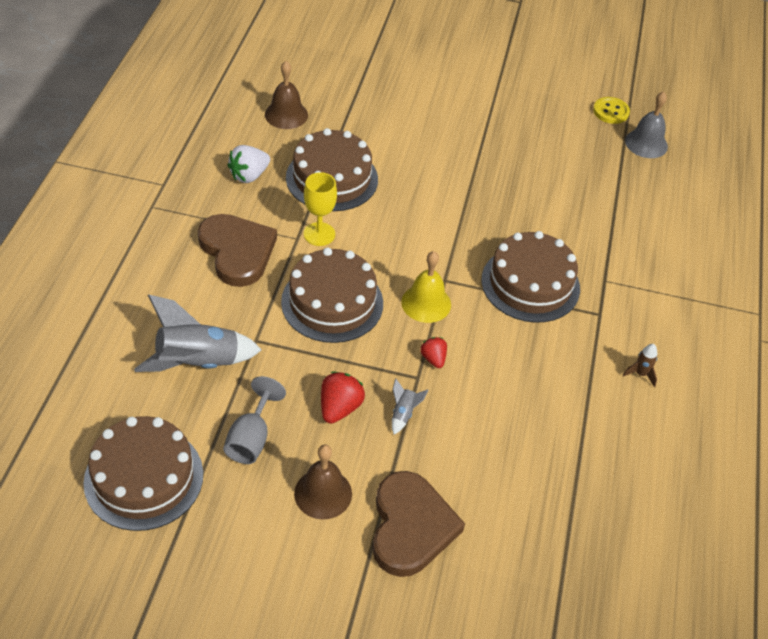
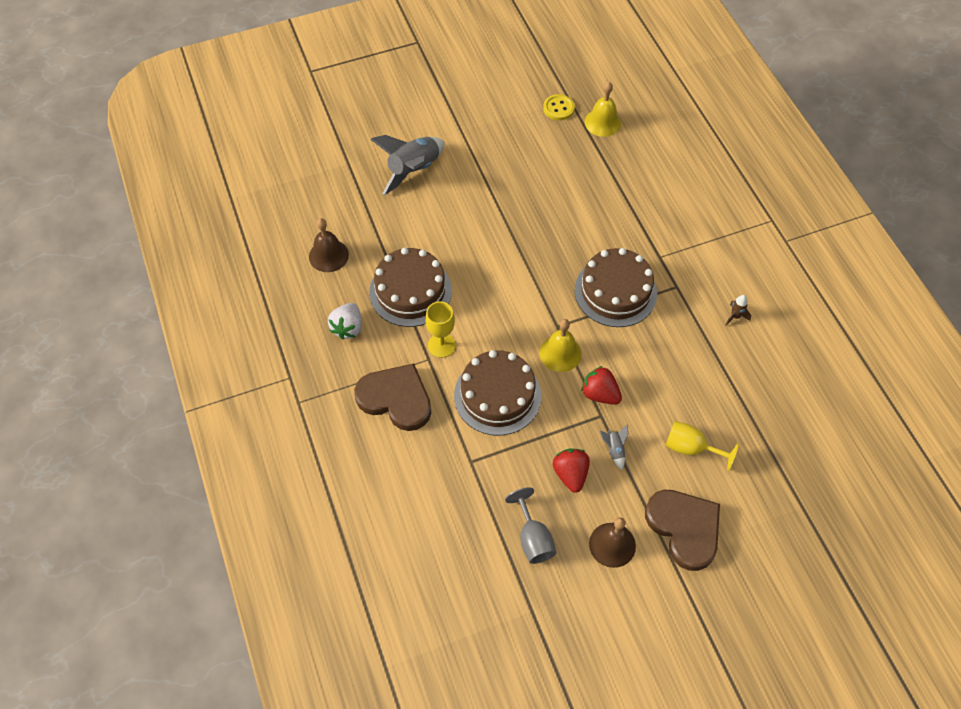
camera: 30 degrees left, 10 degrees up
(144, 478) = (488, 619): brown cake -> none
(198, 363) = (447, 507): grey rocket -> grey rocket (413, 170)
(433, 359) = (600, 394): red strawberry -> red strawberry, size x1.59
(484, 460) = (691, 448): none -> yellow goblet
(646, 143) = (602, 122): grey bell -> yellow bell

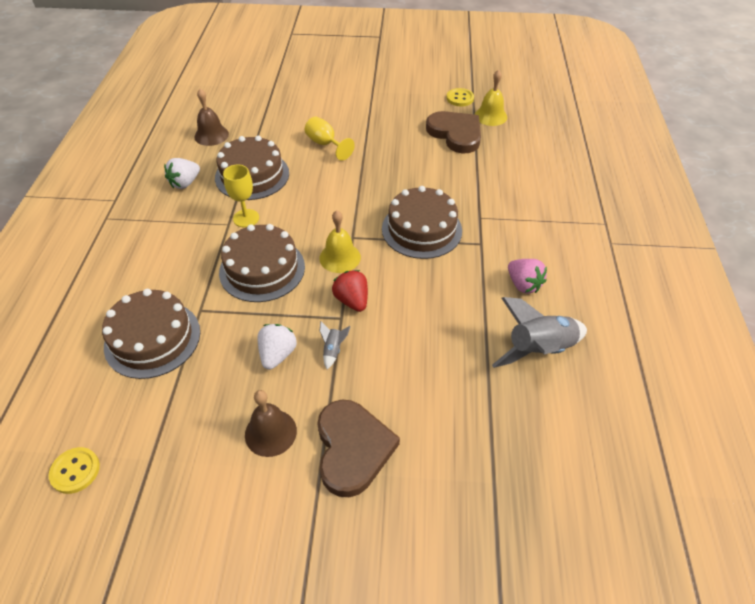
camera: 25 degrees right, 10 degrees down
(396, 399) = (179, 242): brown heart -> brown heart (455, 134)
(413, 170) = (317, 104): grey rocket -> grey rocket (539, 350)
(450, 507) = (152, 339): none -> brown cake
(478, 648) = (75, 471): none -> yellow button
(533, 538) = (202, 394): grey goblet -> none
(570, 474) = (277, 354): red strawberry -> white strawberry
(691, 448) = (408, 378): yellow goblet -> yellow goblet (325, 144)
(735, 316) = (523, 285): brown rocket -> pink strawberry

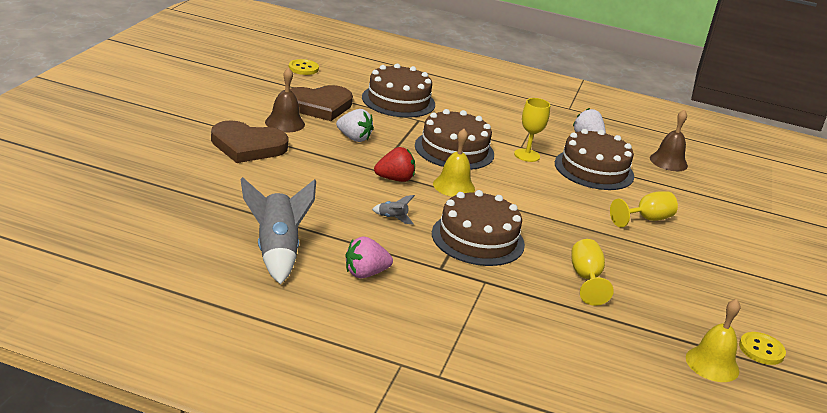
camera: 100 degrees right, 20 degrees down
(333, 350) = (344, 159): grey rocket -> grey rocket (392, 218)
(436, 169) = (586, 278): none -> yellow goblet
(455, 134) = (664, 317): brown heart -> brown heart (319, 106)

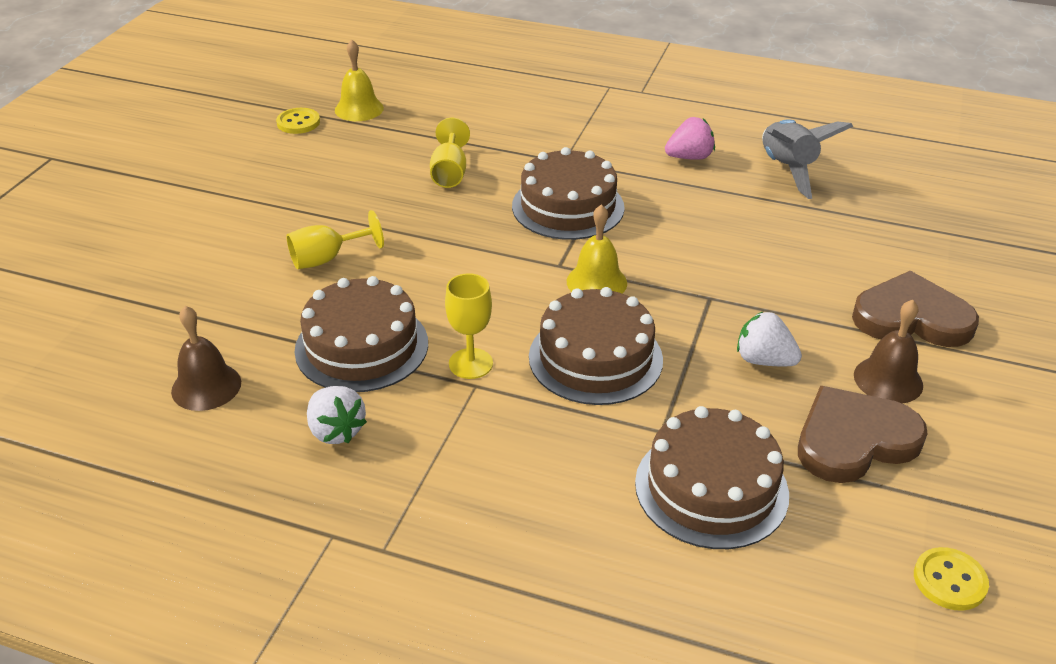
camera: 175 degrees left, 10 degrees up
(392, 218) = (673, 222): grey rocket -> none
(395, 179) = (681, 283): red strawberry -> none

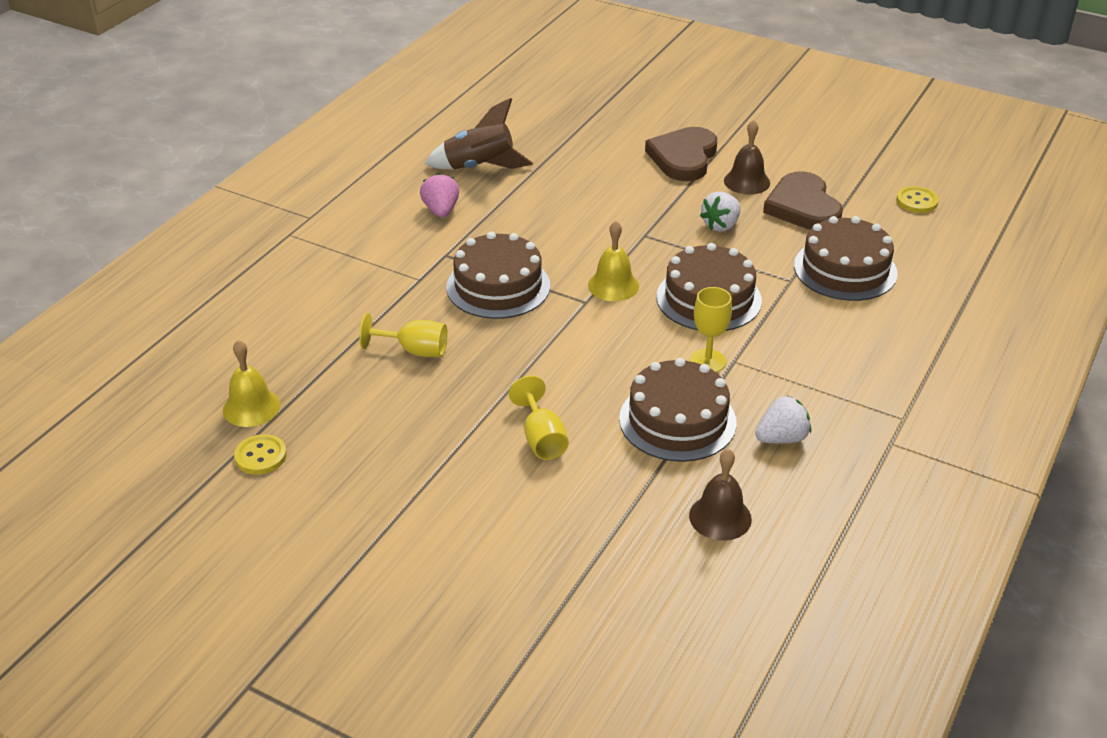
camera: 80 degrees left, 0 degrees up
(787, 170) = (480, 167): grey rocket -> brown rocket

